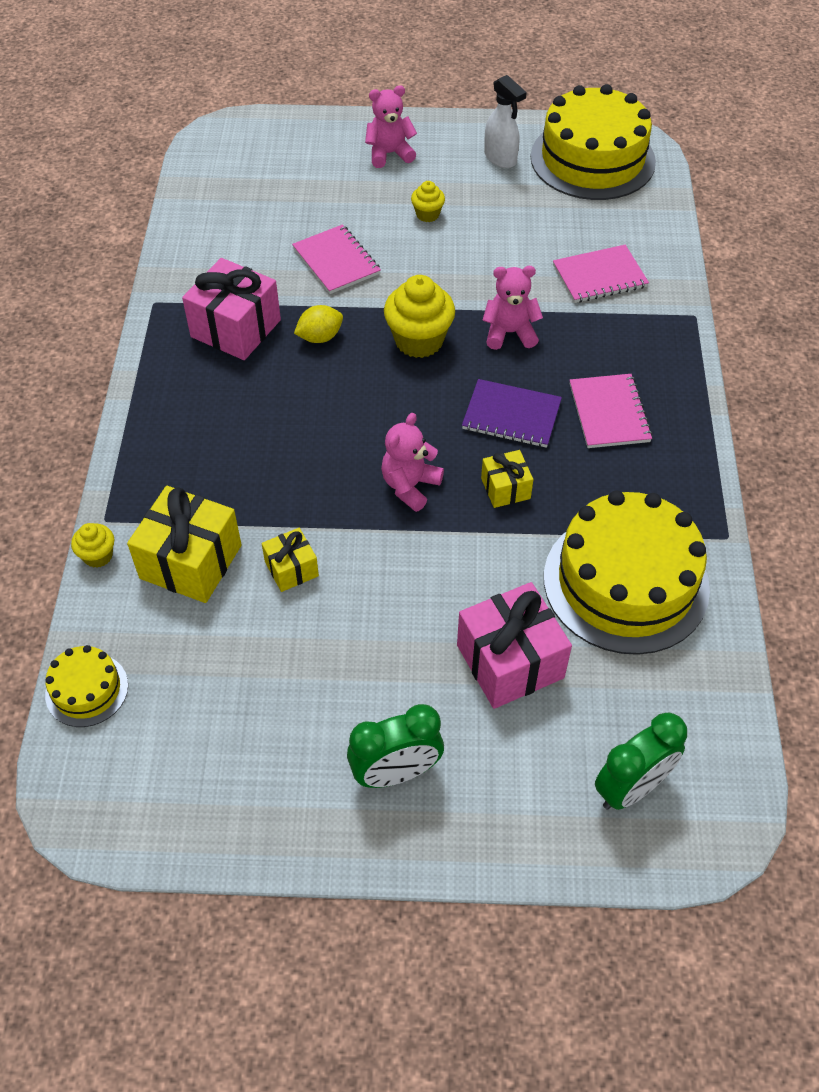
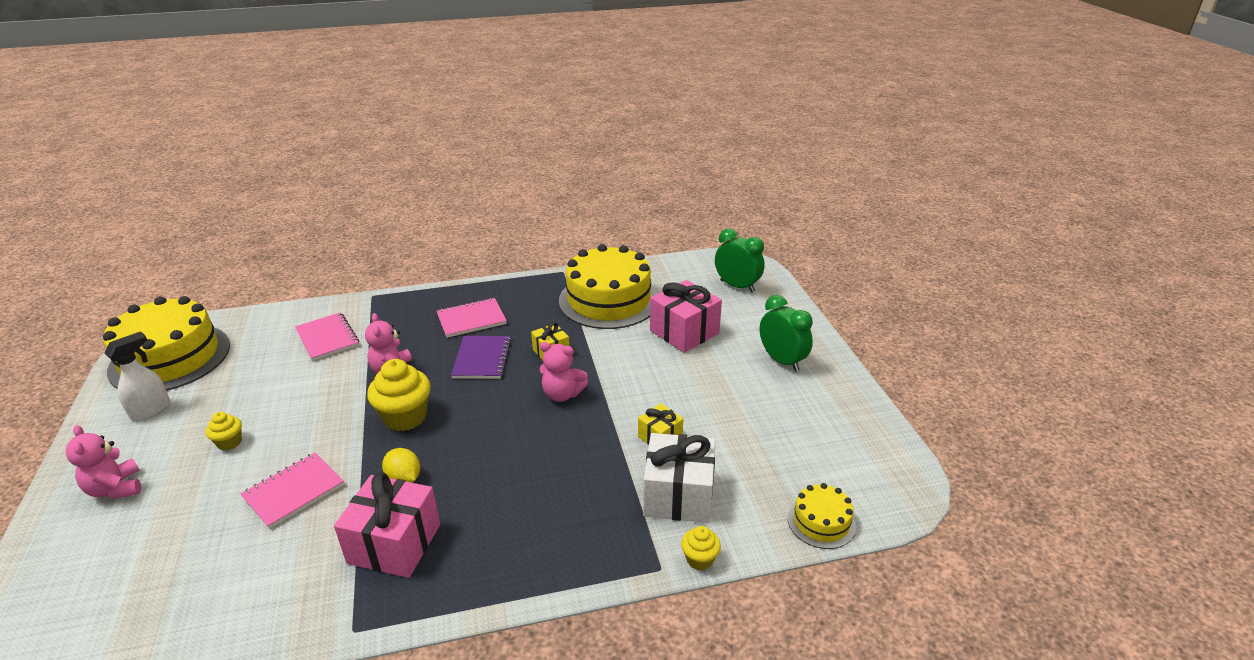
camera: 105 degrees left, 20 degrees down
(190, 561) = (678, 495): yellow gift -> white gift

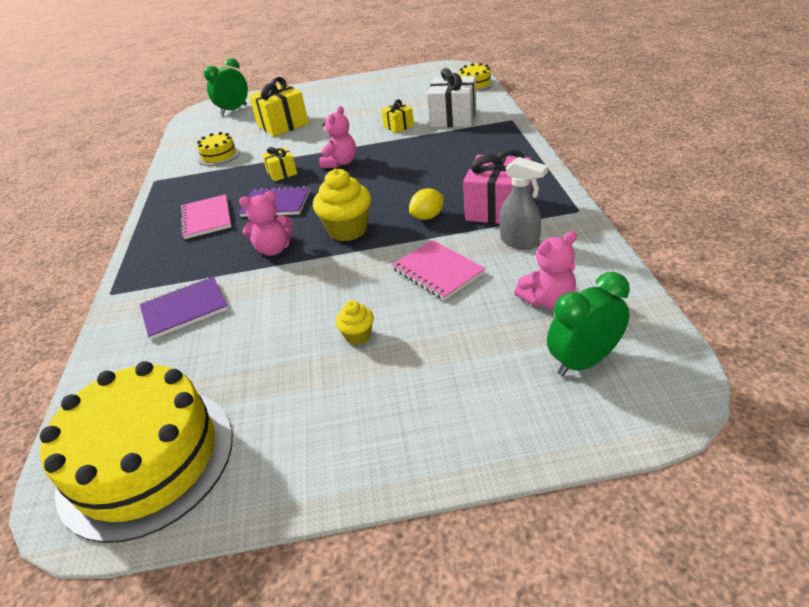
camera: 80 degrees left, 5 degrees up
(116, 489) = (423, 409): pink teddy bear -> pink teddy bear (548, 300)
(151, 410) = (272, 433): white spray bottle -> none
(312, 563) = (520, 242): none -> grey spray bottle
(327, 338) = (184, 309): pink notebook -> purple notebook
(608, 300) = (219, 155): yellow cake -> yellow cake, size x0.47
(684, 332) = (283, 125): pink gift -> yellow gift
(699, 559) = (503, 110): yellow cupcake -> none
(782, 361) = (332, 95): green clock -> green clock (583, 361)

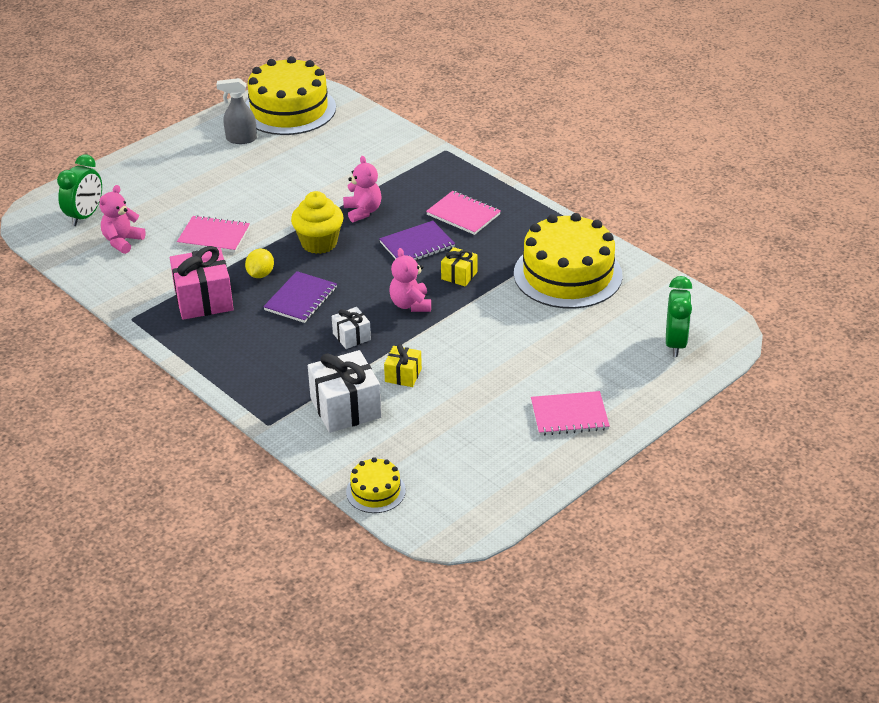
camera: 140 degrees right, 0 degrees up
(184, 309) = (372, 160): purple notebook -> purple notebook (301, 299)
(219, 155) = (567, 274): yellow cake -> yellow cake, size x2.14
(274, 249) = (363, 211): pink teddy bear -> pink teddy bear turned 120 degrees clockwise
(283, 125) = (560, 337): yellow gift -> none
(336, 93) = (569, 415): none -> pink notebook
(358, 336) = (233, 185): yellow cupcake -> none
(405, 153) = (351, 336): none -> white gift
(520, 242) = (166, 276): grey spray bottle -> grey spray bottle (241, 139)

